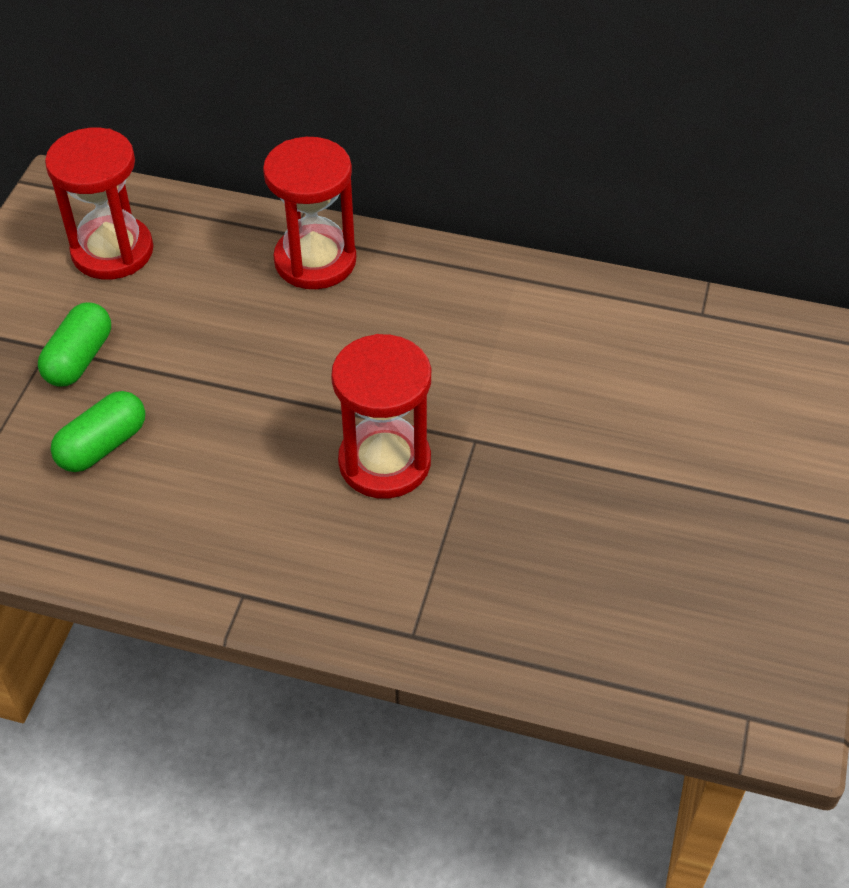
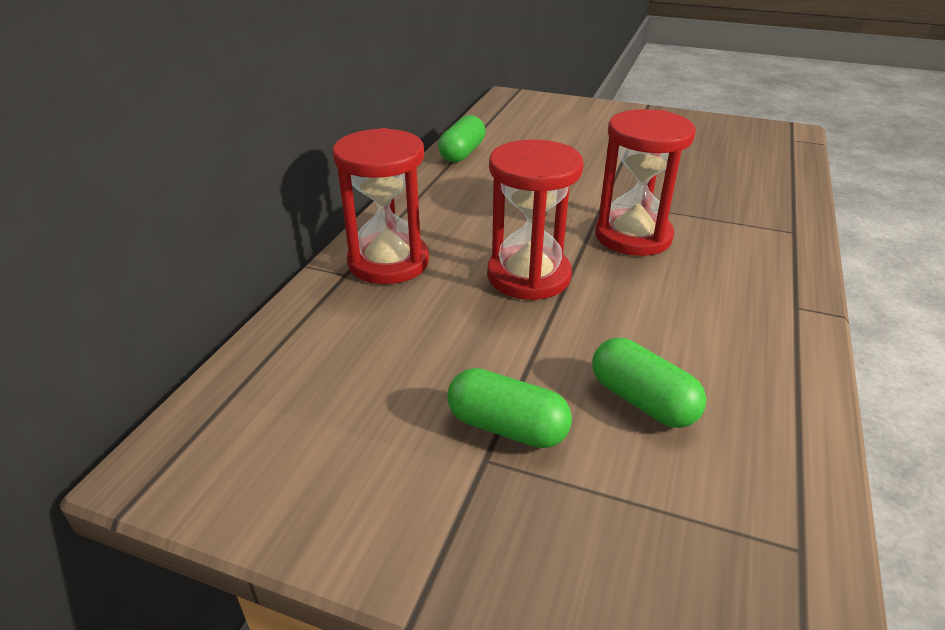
camera: 85 degrees left, 15 degrees down
(112, 251) = (322, 404): red hourglass -> red hourglass (528, 276)
(593, 295) = (462, 153): none -> green capsule

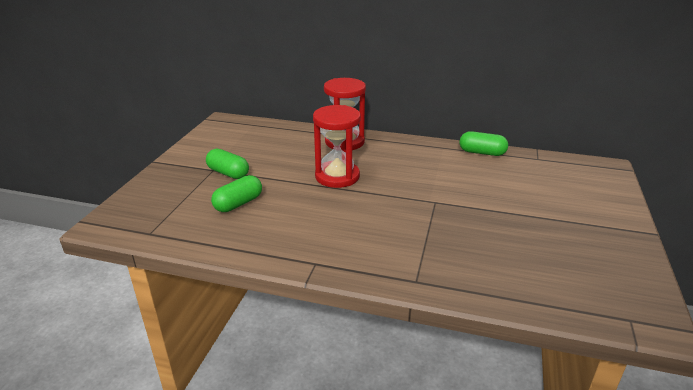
camera: 85 degrees right, 5 degrees down
(507, 427) = (228, 173): green capsule -> green capsule turned 75 degrees counterclockwise
(633, 236) = (388, 210): red hourglass -> none

